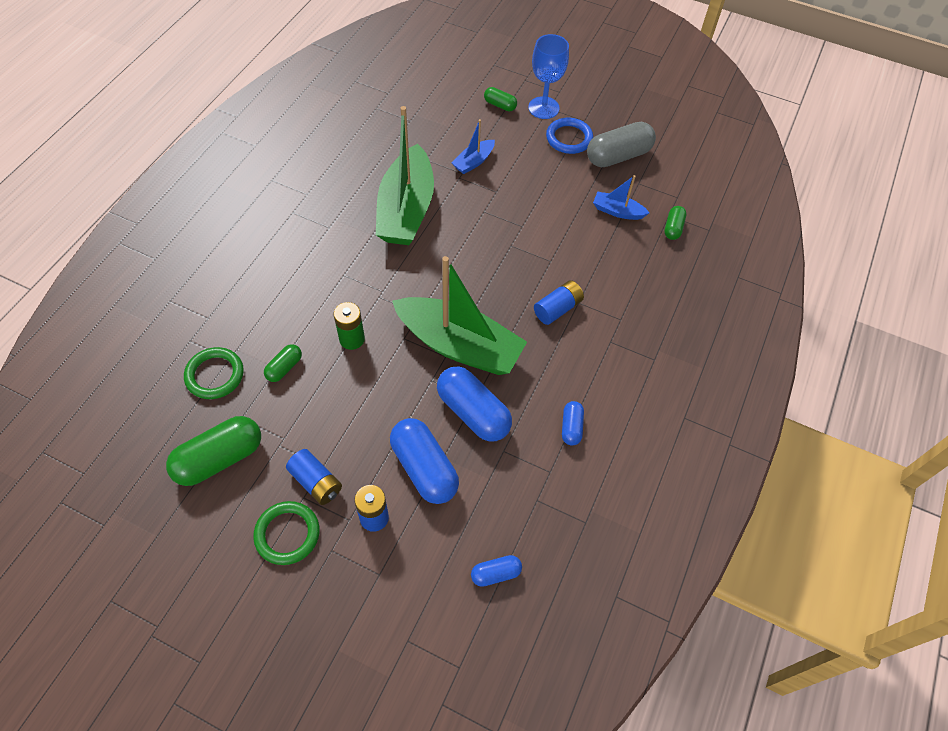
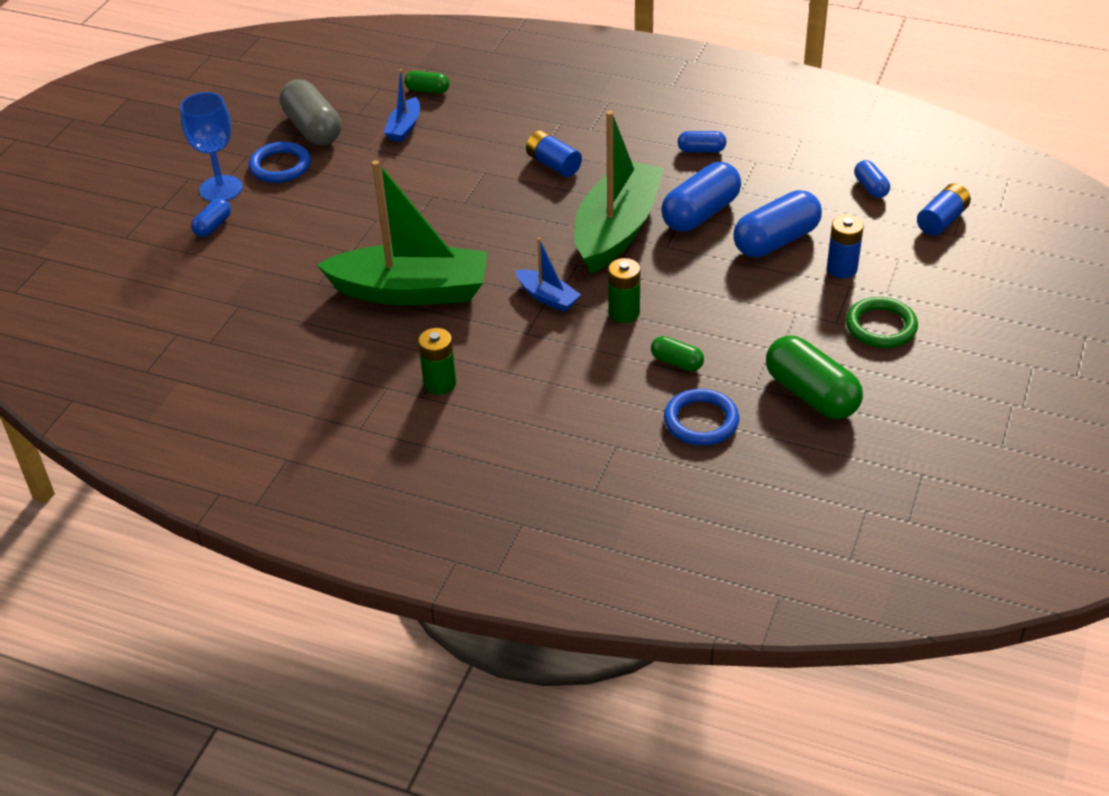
camera: 90 degrees left, 15 degrees down
(215, 375) = (701, 421): green ring -> blue ring
(302, 222) = (439, 383): none -> green battery
(316, 482) = (816, 315): blue battery -> blue battery (942, 221)
(473, 162) = (323, 241): blue boat -> blue boat (547, 297)
(500, 105) = (213, 226): green capsule -> blue capsule

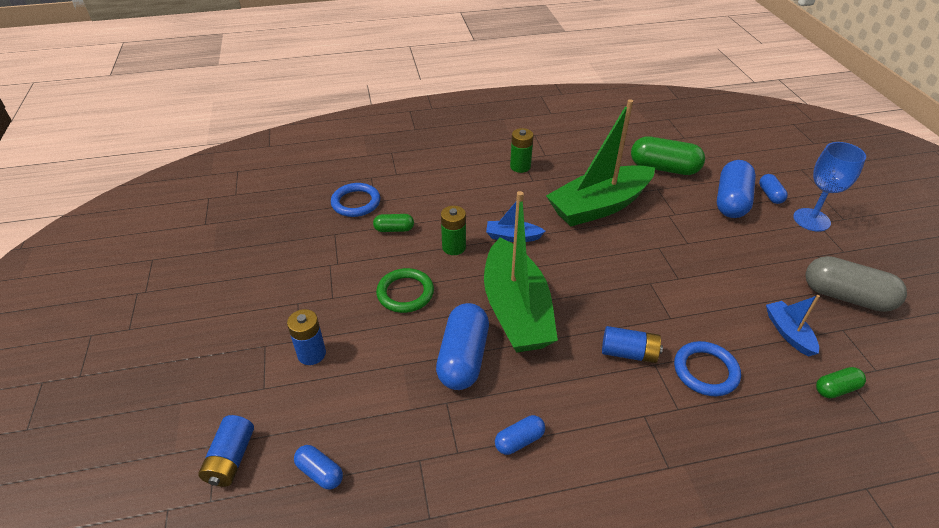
camera: 145 degrees right, 0 degrees up
(280, 166) = (809, 253): blue ring -> blue ring (705, 371)
(776, 241) = (381, 358): blue capsule -> blue capsule (731, 201)
(811, 394) = (294, 243): green capsule -> green capsule (664, 168)
(881, 326) = (260, 313): green ring -> green ring (405, 293)

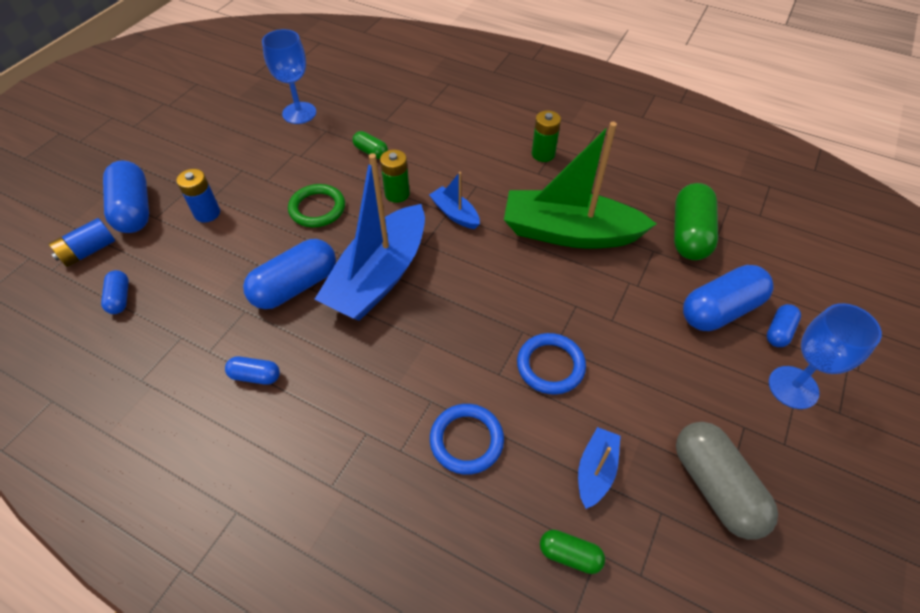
camera: 40 degrees right, 10 degrees up
(232, 395) = (134, 210): none -> blue capsule
(292, 232) = (299, 113): none -> blue goblet
(356, 202) = (370, 113): blue ring -> blue ring (550, 366)
(516, 310) = (379, 276): green boat -> blue boat
(629, 353) = (421, 375): blue battery -> none
(664, 168) = (689, 234): green capsule -> green capsule turned 45 degrees clockwise

